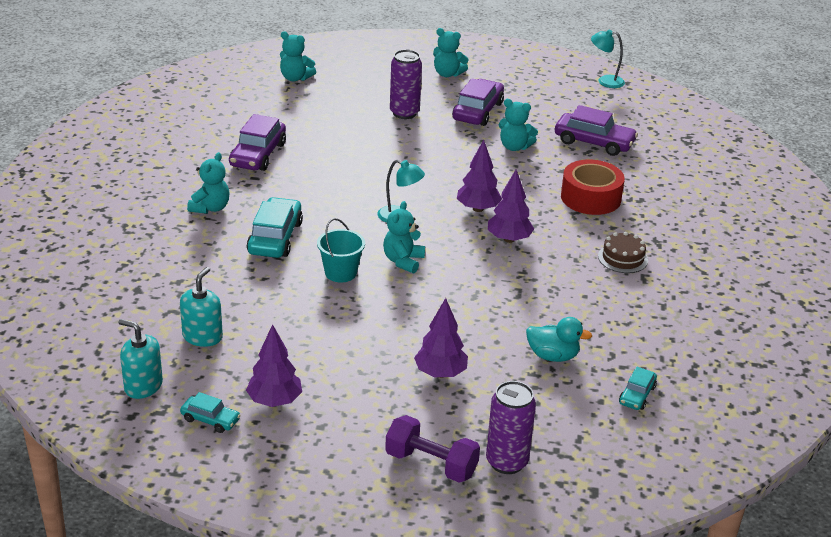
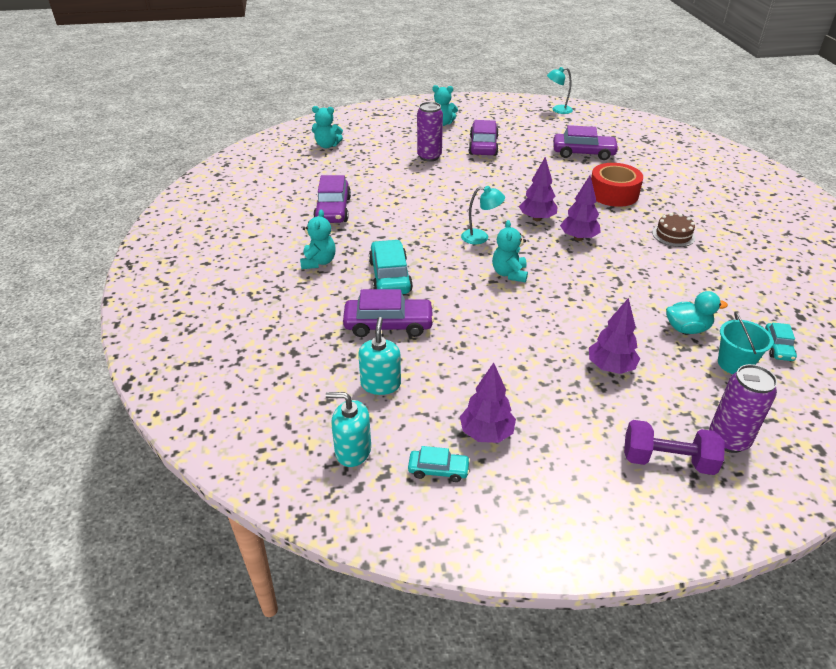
camera: 15 degrees left, 5 degrees up
(244, 284) = (388, 325): none -> purple car
(340, 273) = (465, 295): turquoise bucket -> turquoise bucket (734, 364)
(514, 147) = (529, 167): turquoise teddy bear -> none

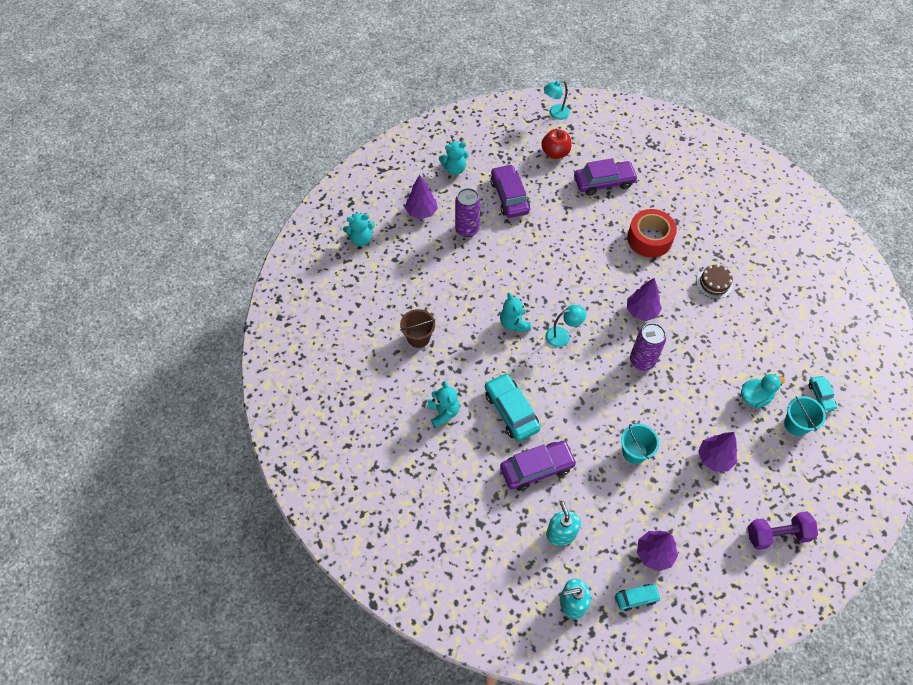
camera: 20 degrees left, 20 degrees up
(333, 210) = (418, 337): purple car -> brown bucket
(509, 274) = (604, 376): turquoise teddy bear -> turquoise teddy bear (514, 323)
(511, 338) = (634, 452): none -> turquoise bucket
(537, 218) = (599, 295): purple tree -> purple tree (421, 212)
(544, 130) = (555, 153): none -> red apple
(728, 440) = (809, 501): purple can -> purple can (642, 361)

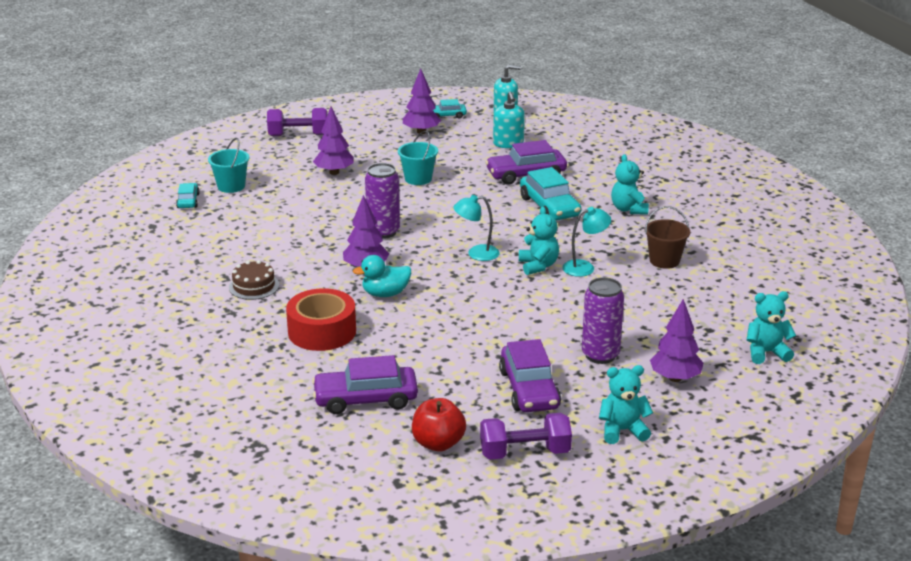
camera: 175 degrees left, 30 degrees down
(507, 150) = (525, 453): none -> purple dumbbell
(555, 113) = (422, 506): turquoise lamp -> turquoise lamp (585, 267)
(755, 397) = (264, 203): turquoise duck -> turquoise duck (385, 294)

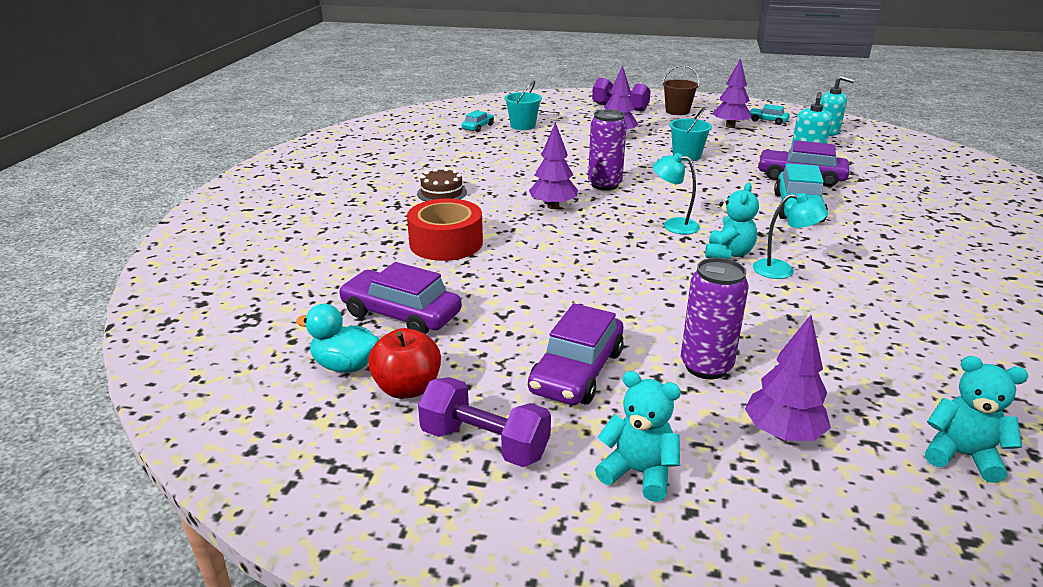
camera: 35 degrees right, 0 degrees up
(385, 294) = (543, 231): turquoise duck -> turquoise duck (345, 366)
(628, 209) = (892, 233): turquoise teddy bear -> none
(664, 261) = (893, 293): brown bucket -> brown bucket (677, 111)

